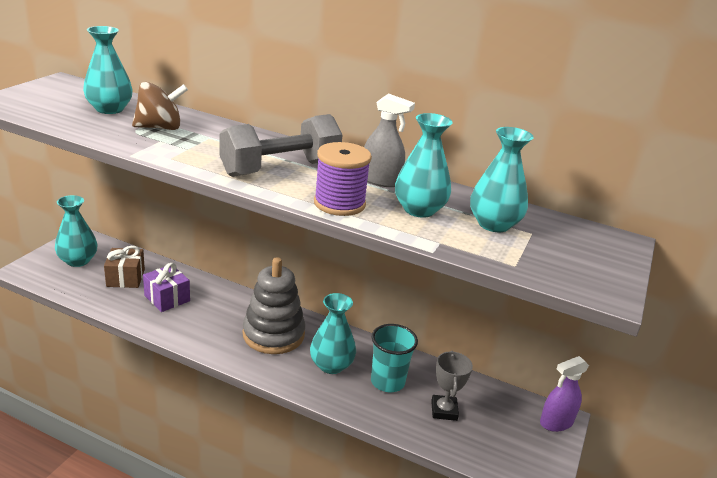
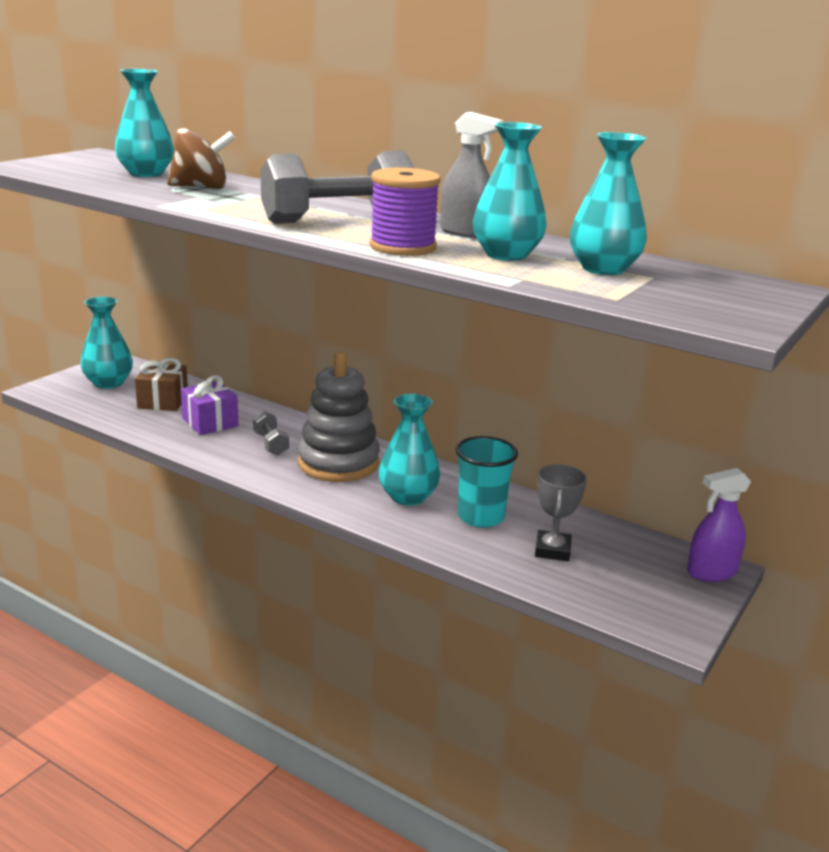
camera: 10 degrees right, 5 degrees down
(218, 318) = (270, 444): none -> grey dumbbell

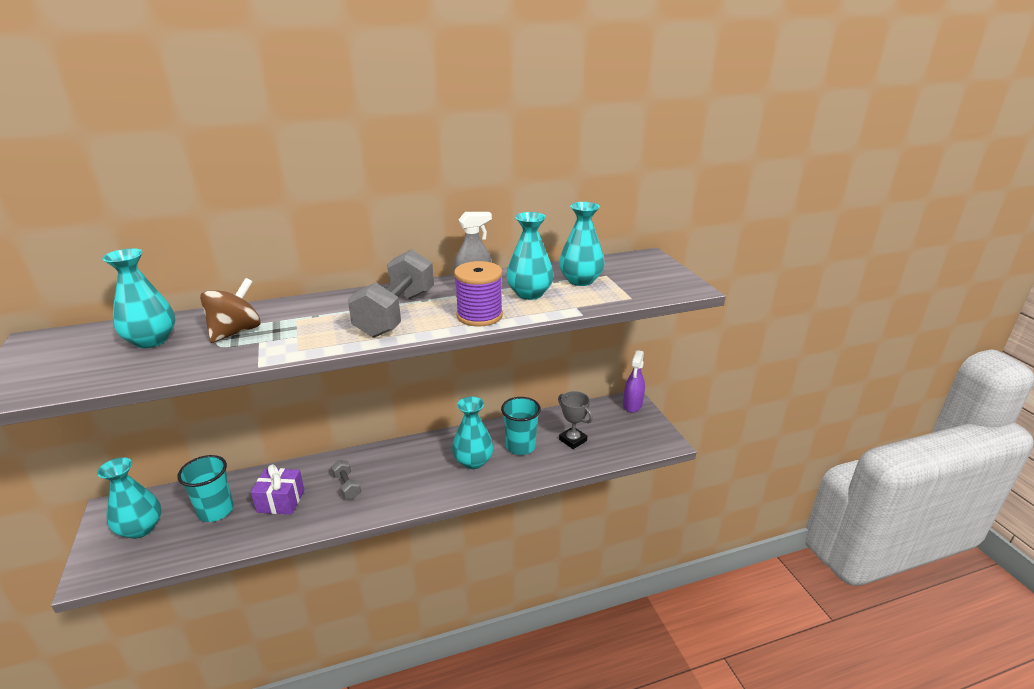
camera: 50 degrees left, 5 degrees up
(163, 401) = (216, 511): brown gift -> turquoise cup
(270, 444) = (347, 486): grey dumbbell -> grey dumbbell turned 45 degrees clockwise
(338, 463) = (406, 469): grey stacking toy -> none

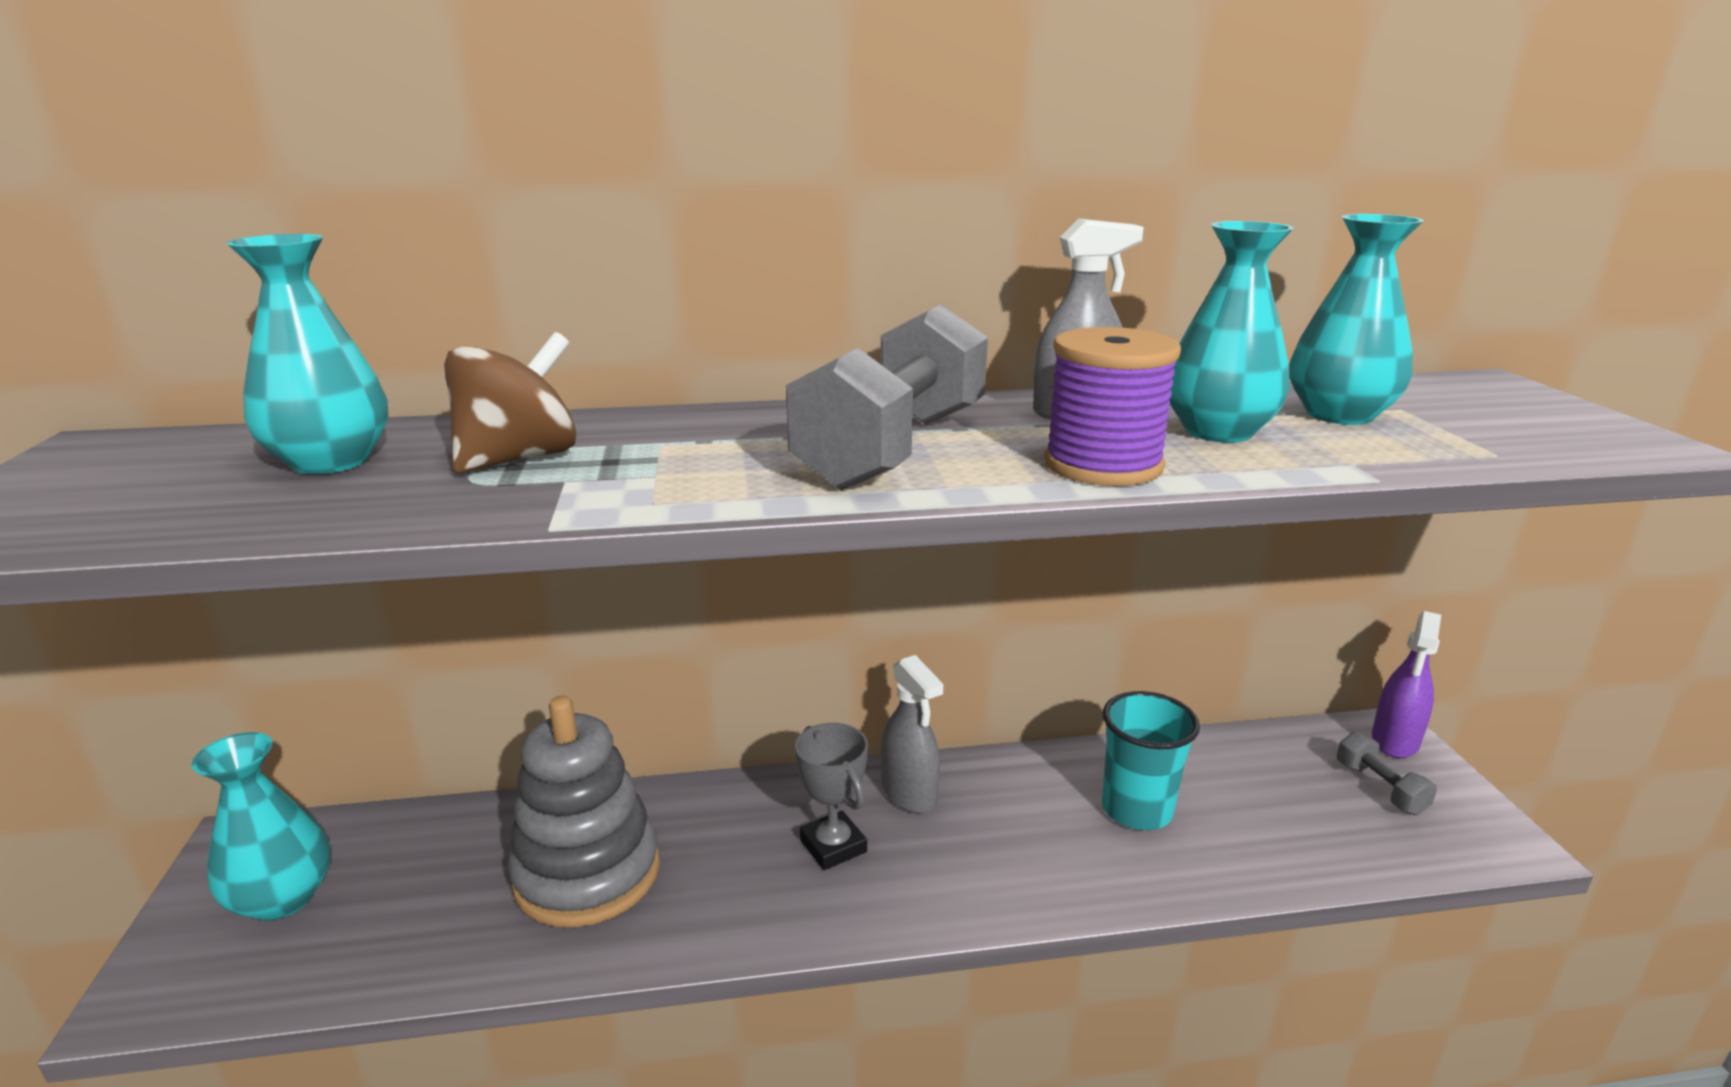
camera: 10 degrees right, 5 degrees down
(216, 511) = (446, 878): turquoise cup -> none
(281, 501) = (587, 873): purple gift -> grey stacking toy
(347, 486) = (736, 857): grey dumbbell -> grey dumbbell (1380, 788)
(422, 451) = (909, 793): none -> grey spray bottle
(473, 461) = (1026, 832): turquoise vase -> none
(573, 440) = (1263, 809): grey trophy -> grey trophy (833, 846)

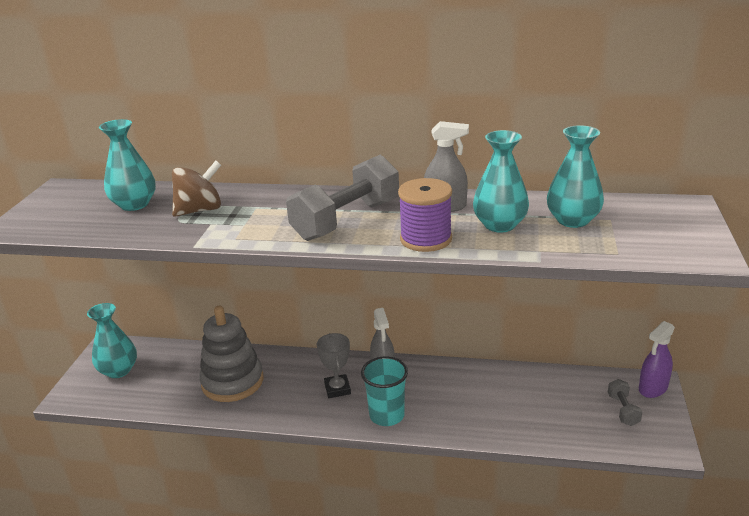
camera: 20 degrees right, 5 degrees up
(1136, 810) = (487, 398): turquoise cup -> turquoise cup (387, 415)

